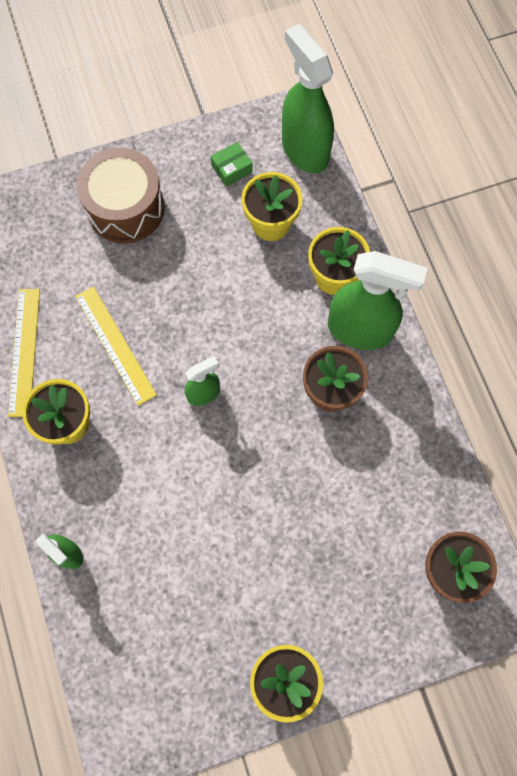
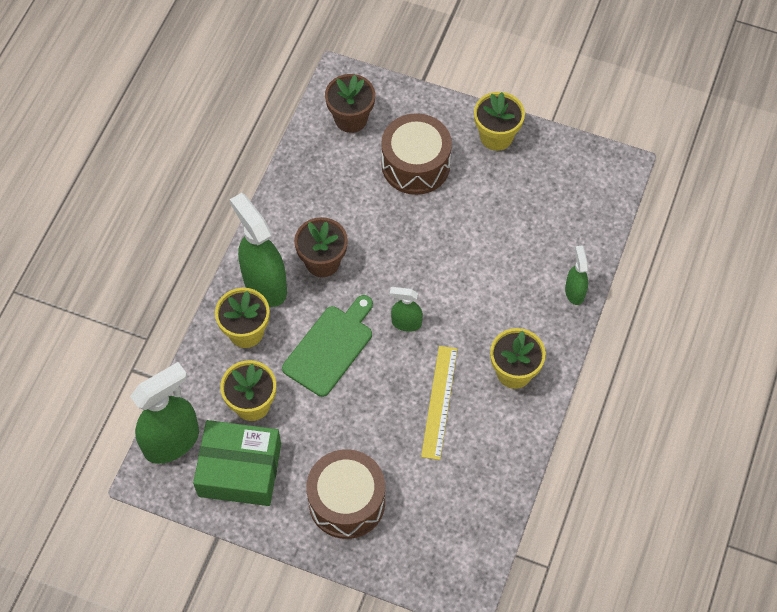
camera: 140 degrees left, 10 degrees down
(24, 351) = (508, 446): yellow ruler -> none
(231, 169) = (239, 470): green box -> green box, size x2.36
(251, 319) = (330, 347): none -> green cutting board
(304, 150) = (172, 441): green spray bottle -> green spray bottle turned 135 degrees counterclockwise
(336, 570) = (415, 165): none -> brown drum

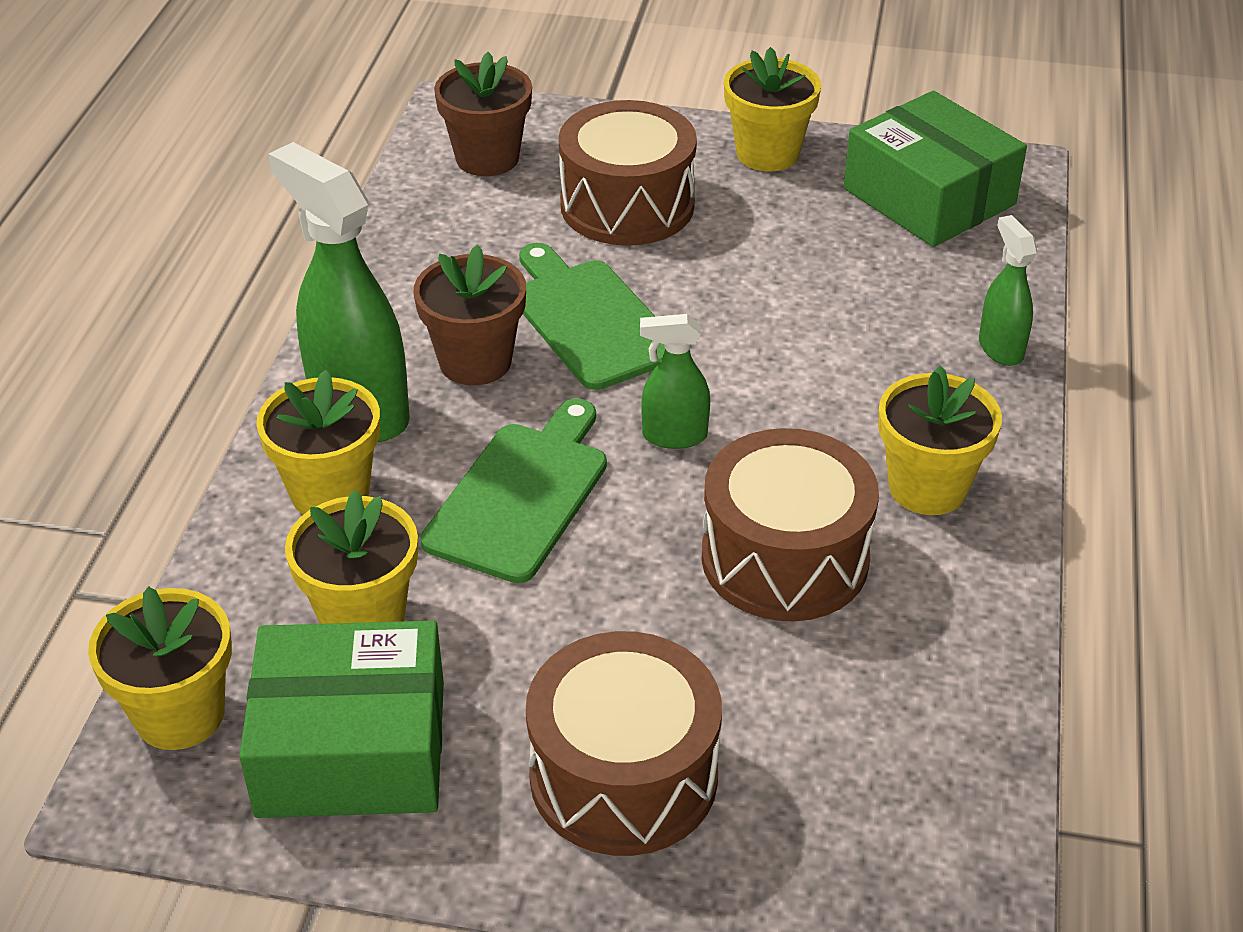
camera: 10 degrees left, 20 degrees down
(172, 441) = (180, 714): green spray bottle -> yellow flower pot
(381, 242) = (590, 319): none -> green cutting board
(439, 402) = (785, 558): yellow ruler -> brown drum
(571, 181) = (929, 196): none -> green box

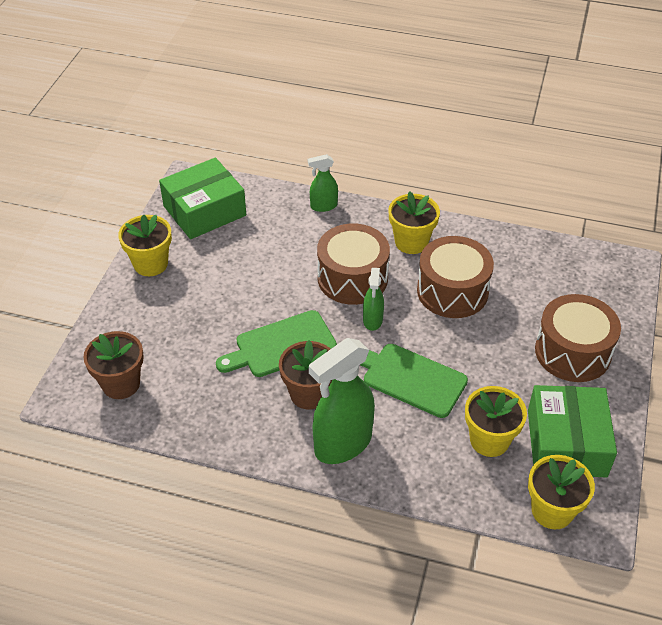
camera: 85 degrees left, 5 degrees up
(330, 492) = (404, 455): yellow flower pot -> none
(627, 205) = (184, 324): brown drum -> brown drum (352, 278)

